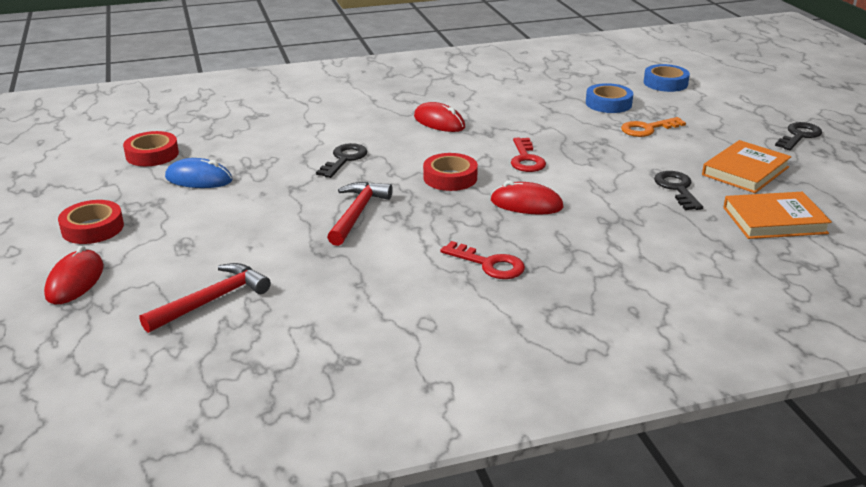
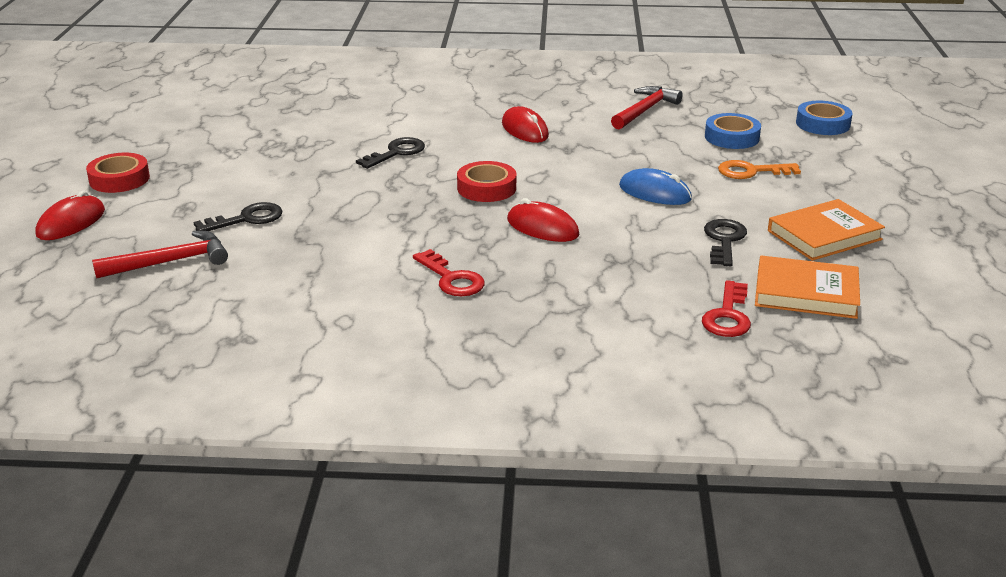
camera: 20 degrees right, 0 degrees up
(152, 154) = (221, 120): red tape -> none
(199, 179) = (245, 150): blue mouse -> blue mouse (655, 193)
(357, 214) = (364, 207): red hammer -> red hammer (644, 110)
(526, 159) = (583, 182): red key -> red key (728, 315)
(799, 136) = (932, 207): black key -> black key (246, 219)

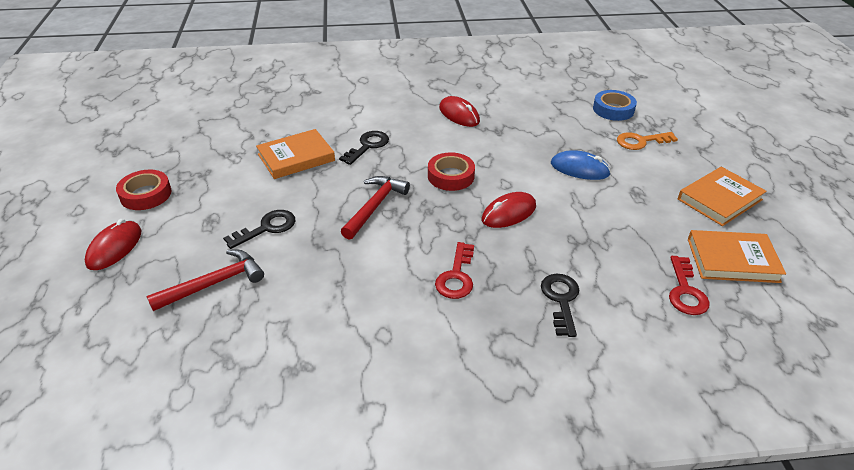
camera: 10 degrees left, 10 degrees up
(305, 158) = (296, 157): none -> orange book
(451, 279) = (456, 276): red key -> red key turned 60 degrees clockwise
(542, 228) = (509, 213): red mouse -> red mouse turned 60 degrees counterclockwise
(644, 110) = (540, 89): red hammer -> red hammer (374, 207)
(724, 240) = (650, 212): black key -> black key (561, 300)
(822, 124) = (671, 92): blue tape -> none

